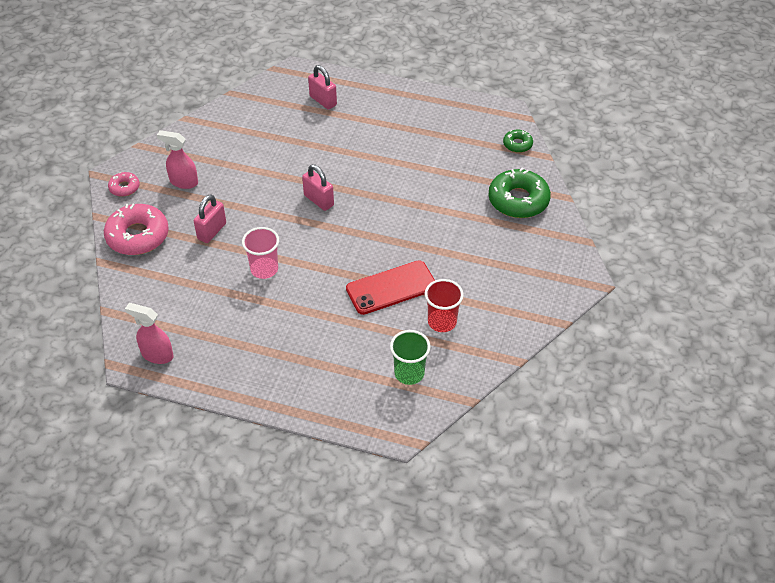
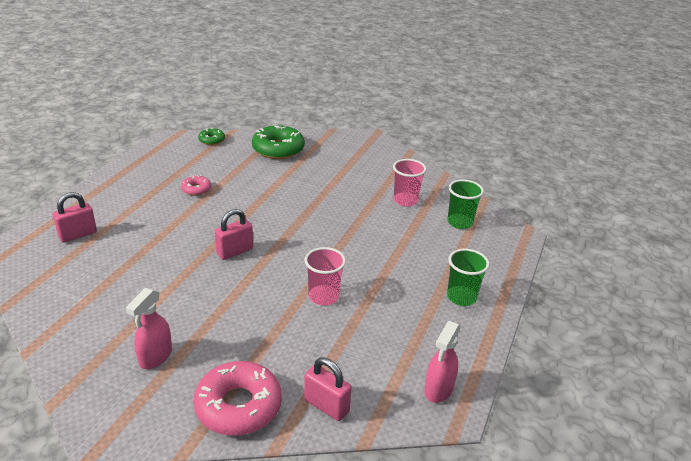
camera: 85 degrees left, 15 degrees down
(124, 187) = (136, 420): pink donut -> pink donut (196, 189)
(212, 231) = (253, 334): pink padlock -> pink padlock (326, 406)
(277, 372) = (461, 297): none -> green cup
(391, 288) = (363, 221): red phone -> none
(442, 322) = (405, 200): red cup -> pink cup

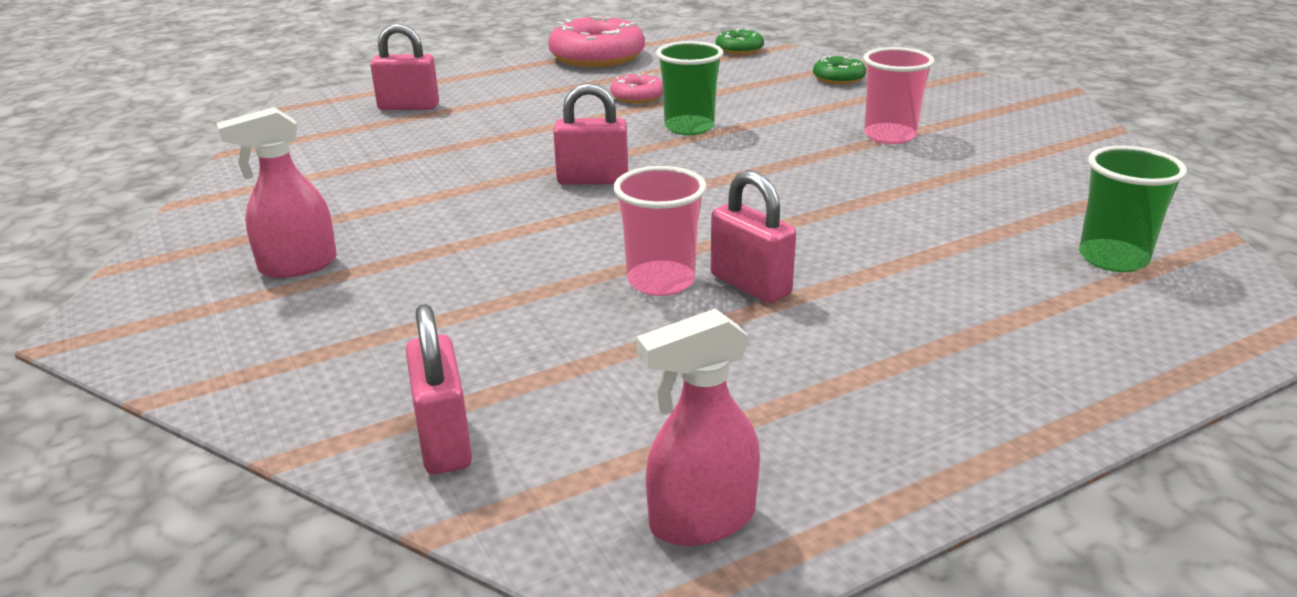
camera: 40 degrees right, 5 degrees down
(238, 406) = (311, 375): pink donut -> pink donut (597, 56)
(278, 149) = (838, 78): green donut -> green donut, size x0.51
(357, 284) = (750, 285): none -> pink padlock
(405, 200) = (1015, 194): pink cup -> pink cup (889, 136)
(461, 297) = (964, 381): green cup -> green cup (689, 127)

